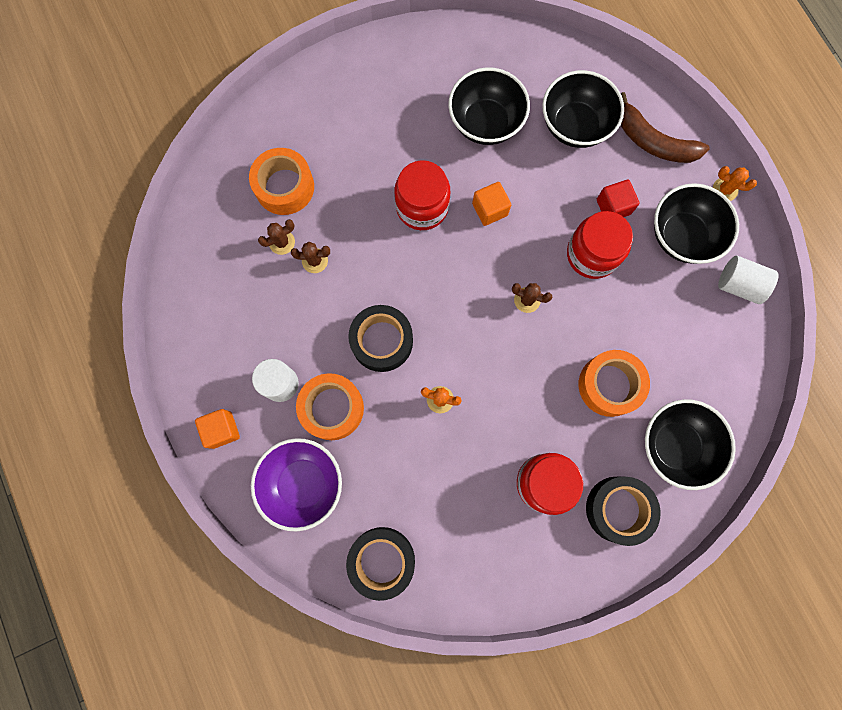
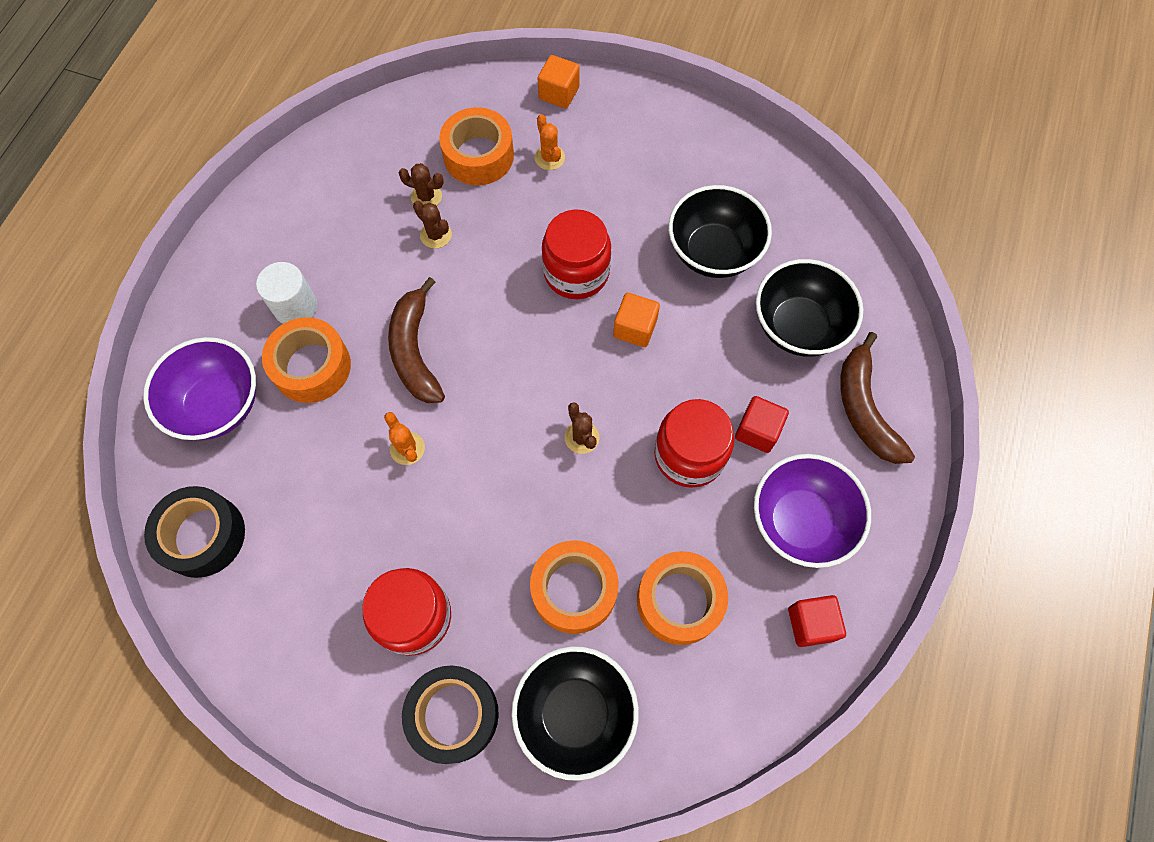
camera: 45 degrees right, 10 degrees down
(222, 430) = (210, 299): orange cube -> orange cube (559, 93)
(382, 341) = (415, 351): black tape -> brown banana
(666, 337) = (679, 601): none -> orange tape
(682, 236) = (800, 521): black bowl -> purple bowl
(725, 189) = (894, 519): orange cactus -> orange cactus (549, 157)
(738, 285) = (811, 624): white cylinder -> red cube

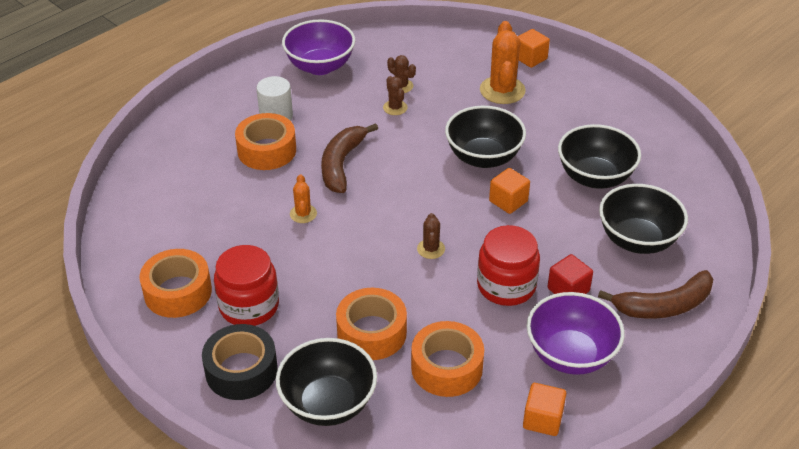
camera: 25 degrees right, 25 degrees down
(203, 536) = (139, 214): black tape -> none
(218, 405) = (193, 150): purple bowl -> purple bowl (320, 66)
(478, 156) = (451, 75): orange tape -> orange tape (178, 292)
(549, 157) = (502, 90): orange cactus -> orange cactus, size x1.90
(576, 272) = (483, 157): red jar -> black bowl
(811, 624) = (542, 419): red cube -> orange cube
(864, 409) = (664, 306): brown banana -> brown banana turned 120 degrees counterclockwise

